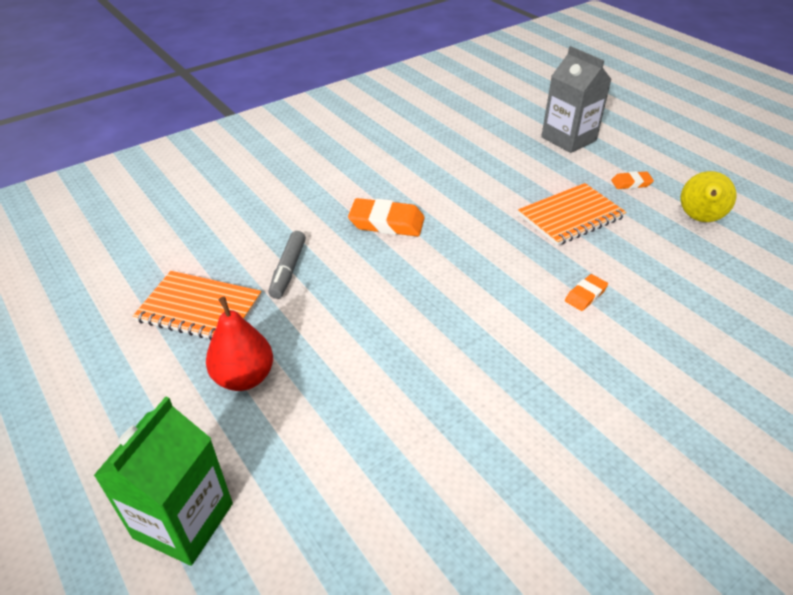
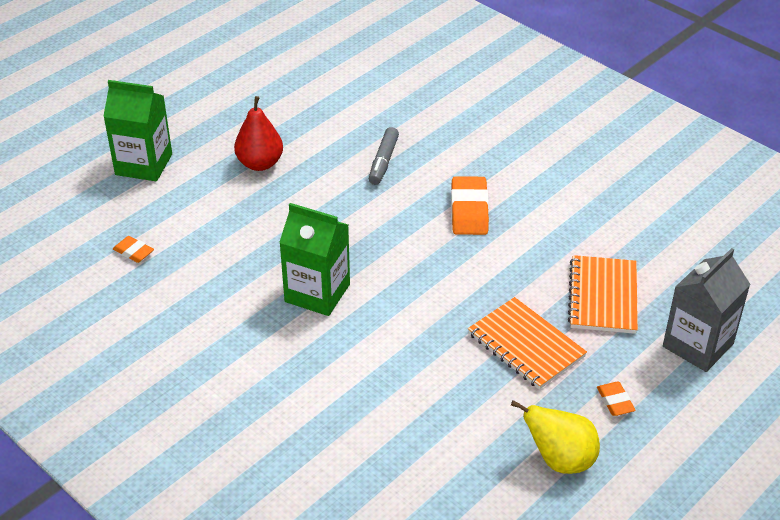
camera: 80 degrees right, 0 degrees up
(199, 309) = (325, 126): orange notebook -> orange notebook (603, 296)
(288, 270) = (383, 161): grey marker -> grey marker turned 75 degrees counterclockwise
(492, 345) = (317, 293): none -> green carton
(585, 295) = (397, 354): orange eraser -> orange eraser (133, 252)

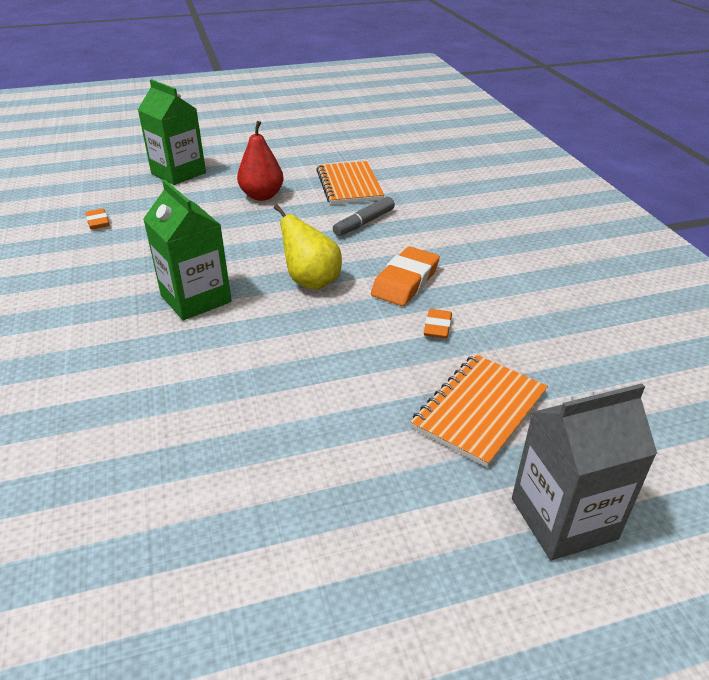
camera: 30 degrees right, 5 degrees down
(526, 345) = (343, 425): orange notebook -> orange notebook (349, 185)
(560, 460) = (254, 583): yellow pear -> yellow pear (311, 281)
(615, 401) = (392, 540): orange eraser -> orange eraser (437, 327)

